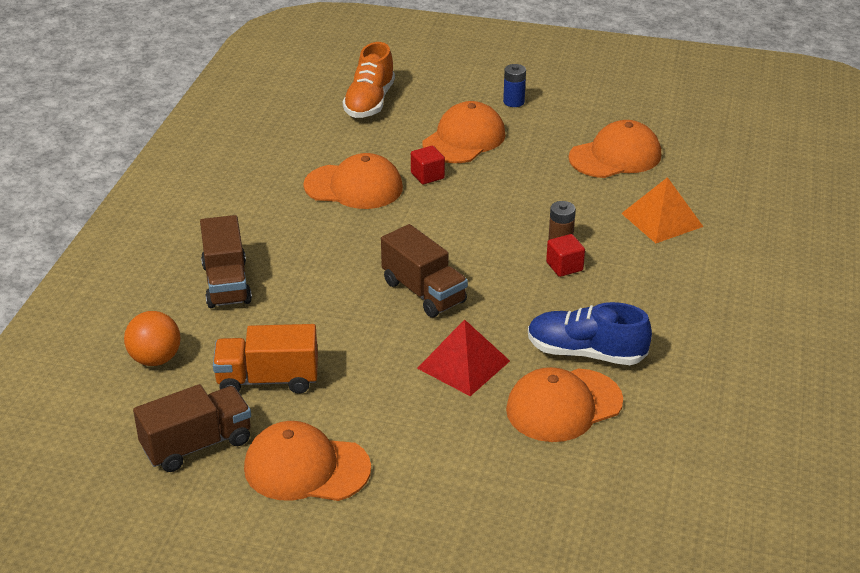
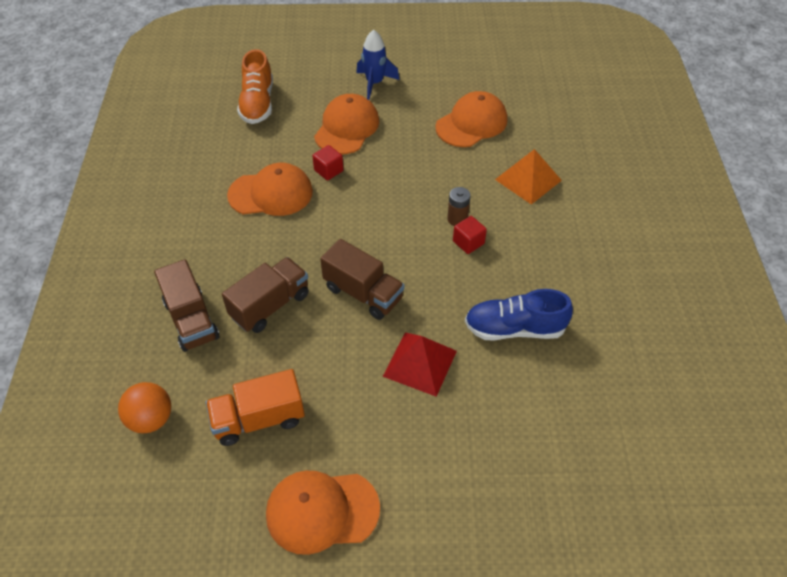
camera: 15 degrees left, 15 degrees up
(197, 445) = (217, 509): brown truck -> brown truck (270, 306)
(513, 102) = (374, 83): blue battery -> blue rocket
(563, 405) = (515, 388): orange cap -> none

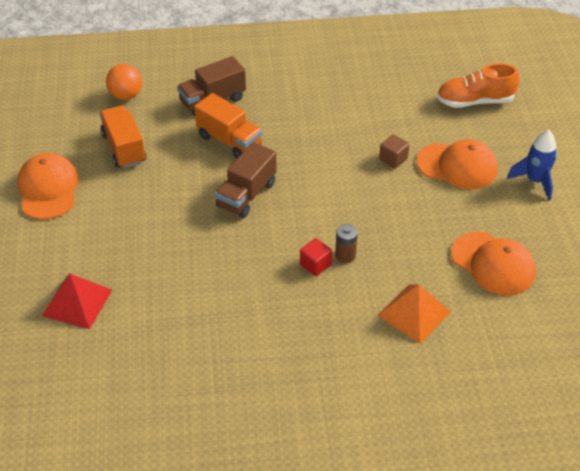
camera: 85 degrees right, 5 degrees down
(270, 306) = (229, 141): brown truck -> orange truck
(271, 193) = (355, 125): orange cap -> none
(328, 170) = (393, 159): red cube -> brown cube
(420, 363) = (174, 236): red pyramid -> red pyramid (77, 302)
(514, 329) = (213, 300): blue shoe -> none

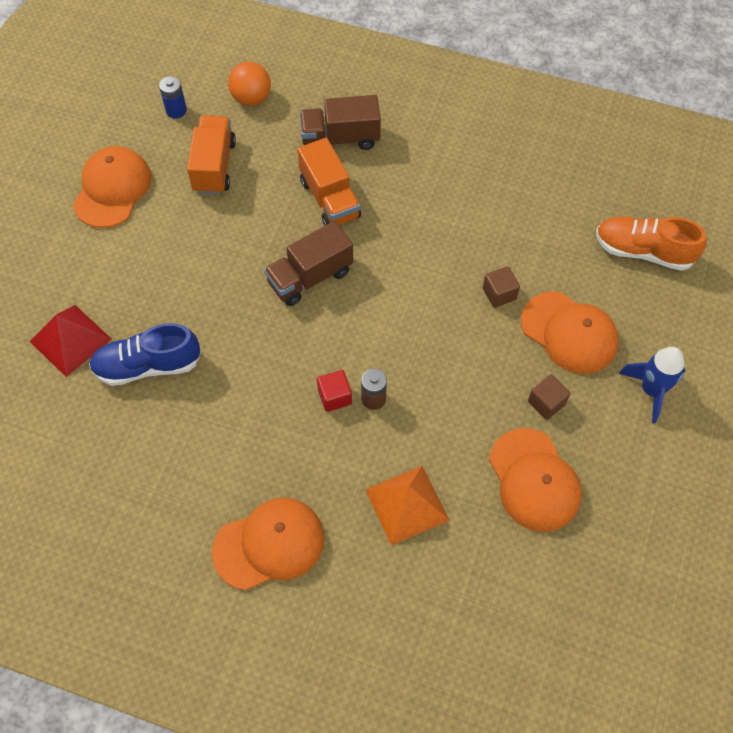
camera: 25 degrees right, 15 degrees up
(69, 121) = (176, 110): none -> blue battery
(154, 297) = (148, 366): none -> blue shoe
(328, 379) = (269, 544): none -> orange cap
(470, 214) = (546, 403): none -> brown cube

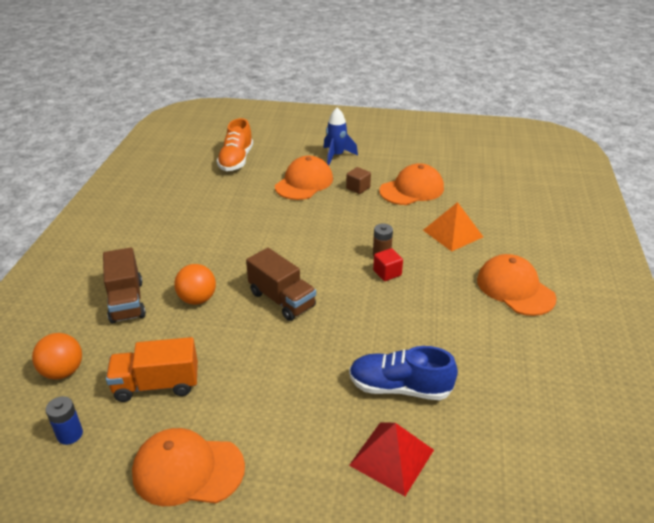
camera: 100 degrees left, 25 degrees down
(148, 366) = (399, 388): blue shoe -> blue shoe turned 120 degrees clockwise
(329, 199) = (197, 299): orange truck -> orange ball
(499, 294) = (279, 209): brown cube -> none

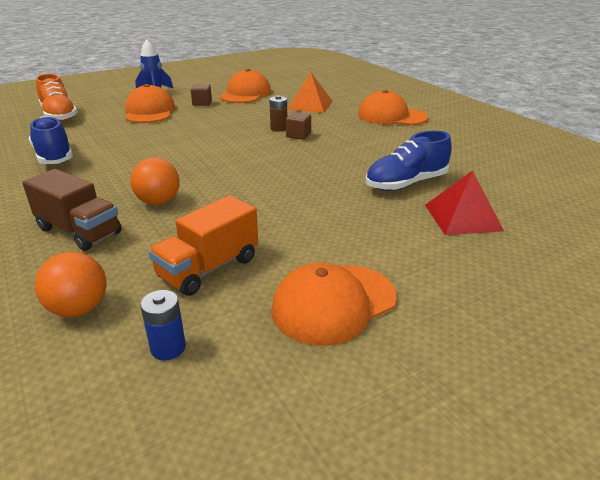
camera: 40 degrees left, 5 degrees down
(187, 210) = (54, 156): none -> blue shoe
(282, 300) = (240, 175): brown truck -> none
(387, 273) = (298, 135): red cube -> brown cube

